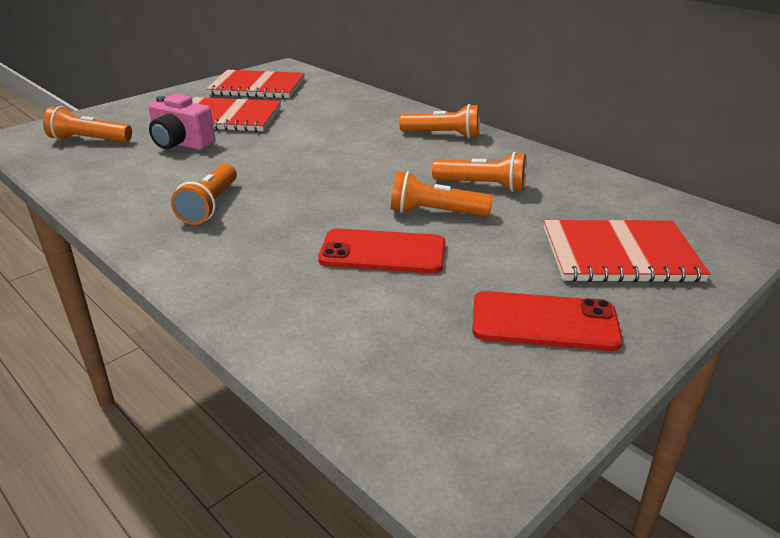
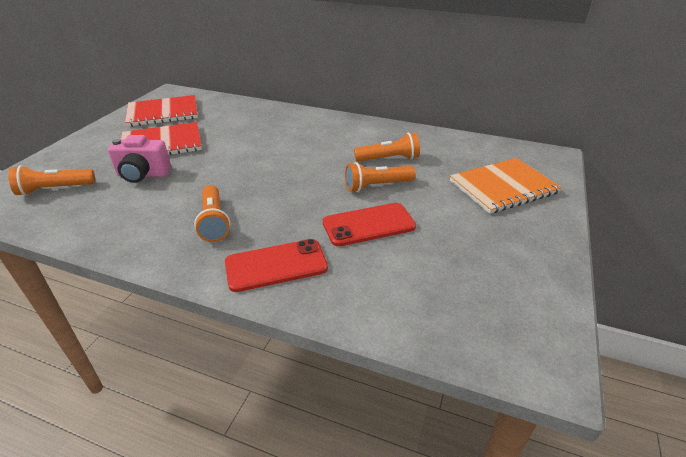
camera: 25 degrees left, 5 degrees up
(443, 135) = (332, 126): orange flashlight -> none
(544, 322) = (501, 245): red phone -> red phone (276, 265)
(619, 254) = (503, 187): red notebook -> orange notebook

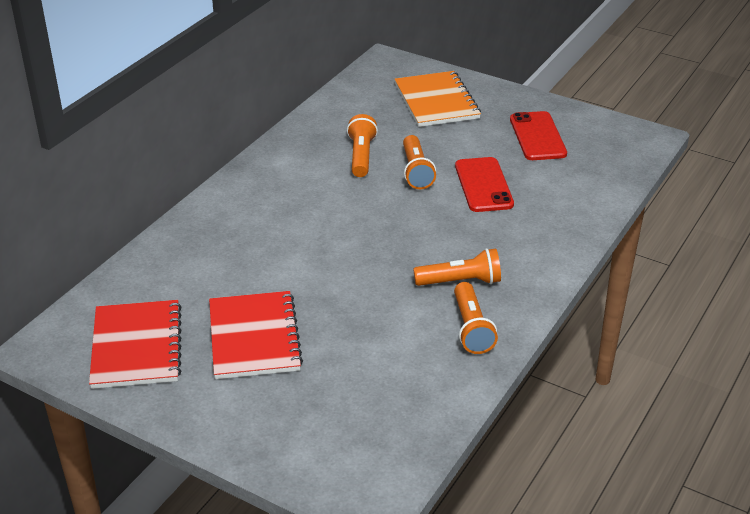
camera: 80 degrees left, 0 degrees up
(55, 189) = (358, 425): orange flashlight -> orange flashlight (471, 328)
(143, 175) = (342, 346): pink camera -> none
(276, 265) = (536, 242): red phone -> red phone (537, 136)

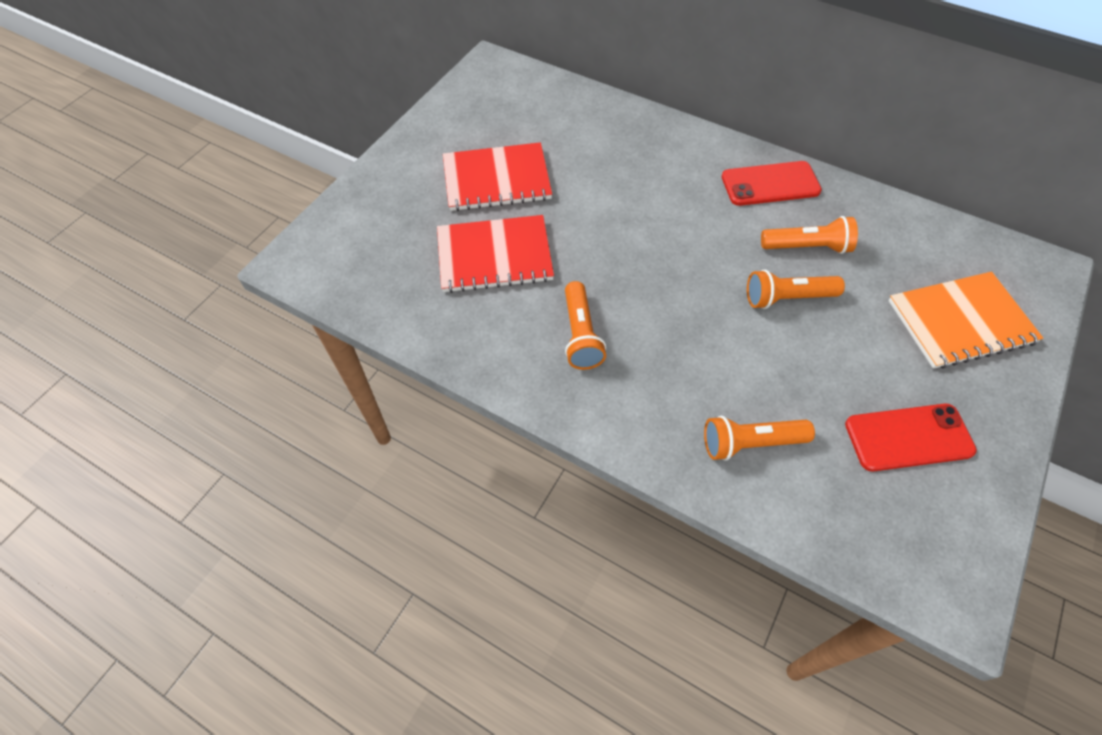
camera: 90 degrees right, 20 degrees up
(136, 346) = (488, 111): red notebook -> red notebook (494, 256)
(471, 328) = (503, 342): orange flashlight -> orange flashlight (750, 443)
(483, 185) = (772, 366): red phone -> red phone (770, 184)

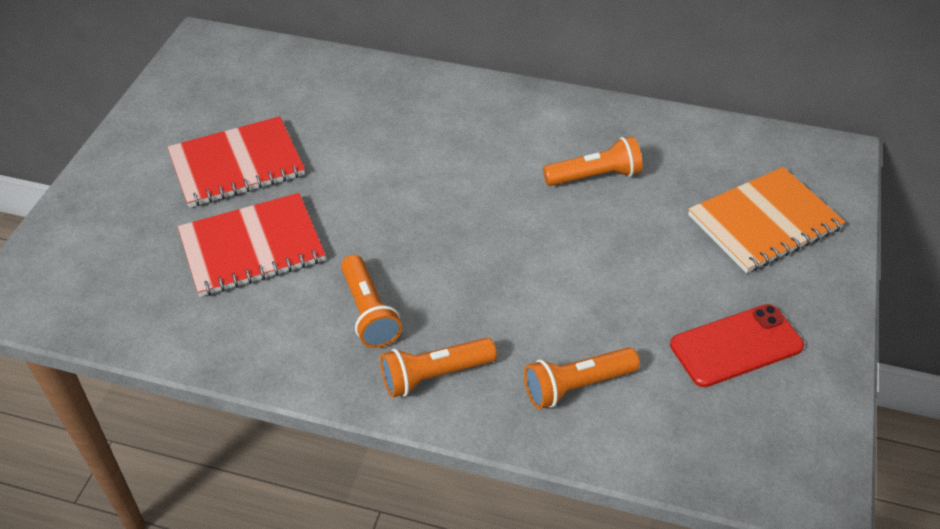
camera: 15 degrees left, 10 degrees down
(770, 184) = (542, 119): red phone -> none
(787, 298) = (584, 232): orange flashlight -> orange flashlight (434, 375)

